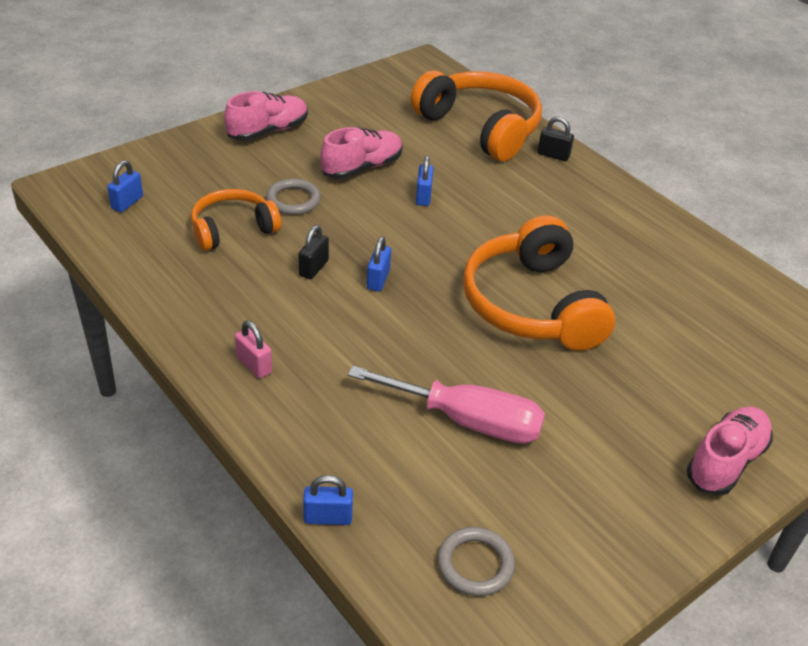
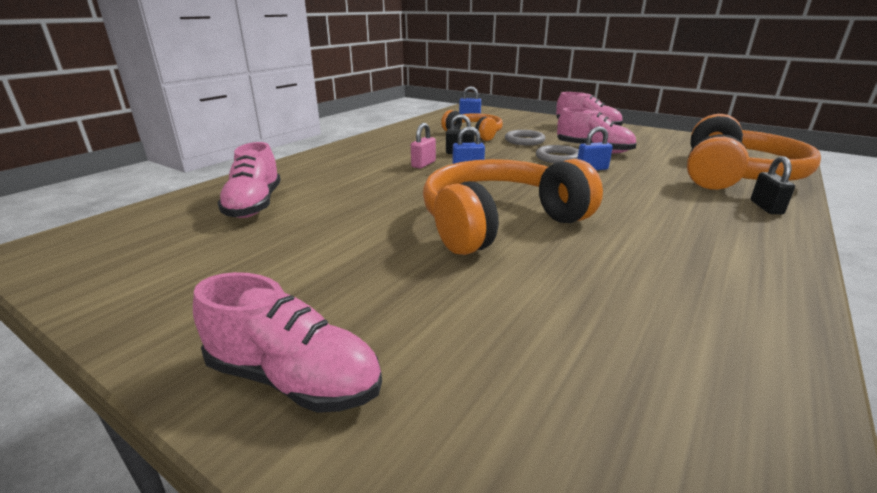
camera: 75 degrees right, 15 degrees down
(254, 365) = (352, 153): pink padlock -> pink padlock (423, 164)
(328, 517) = (215, 185): blue padlock -> none
(420, 476) = (254, 205): none -> pink shoe
(467, 421) = (322, 213): pink screwdriver -> none
(475, 564) = (154, 233): grey ring -> grey ring (558, 158)

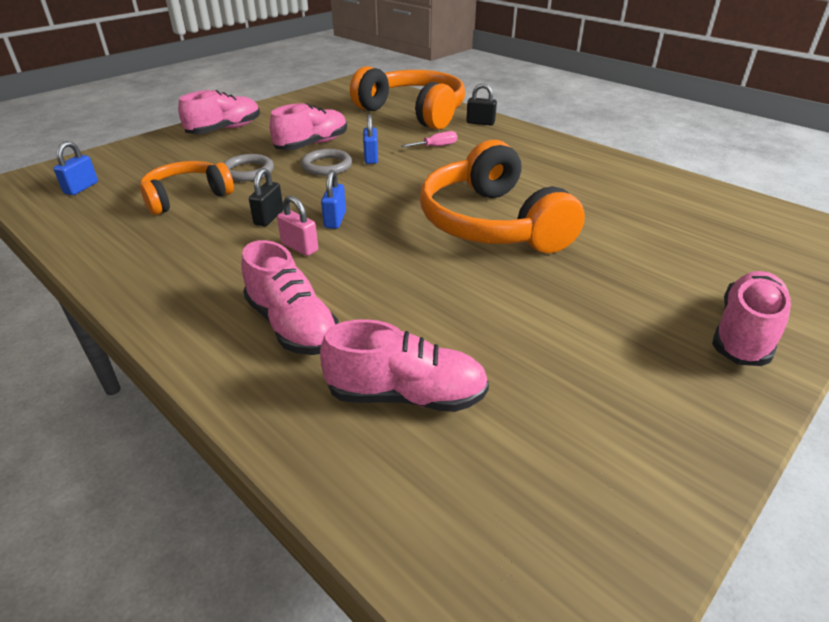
camera: 80 degrees left, 10 degrees up
(331, 172) = (292, 325): none -> pink shoe
(655, 190) = (436, 146): none -> pink screwdriver

